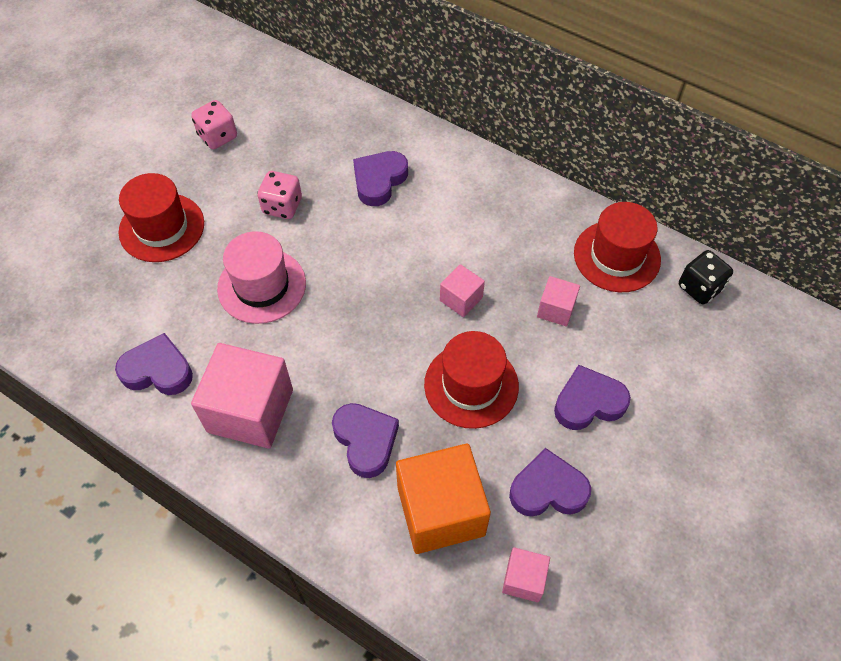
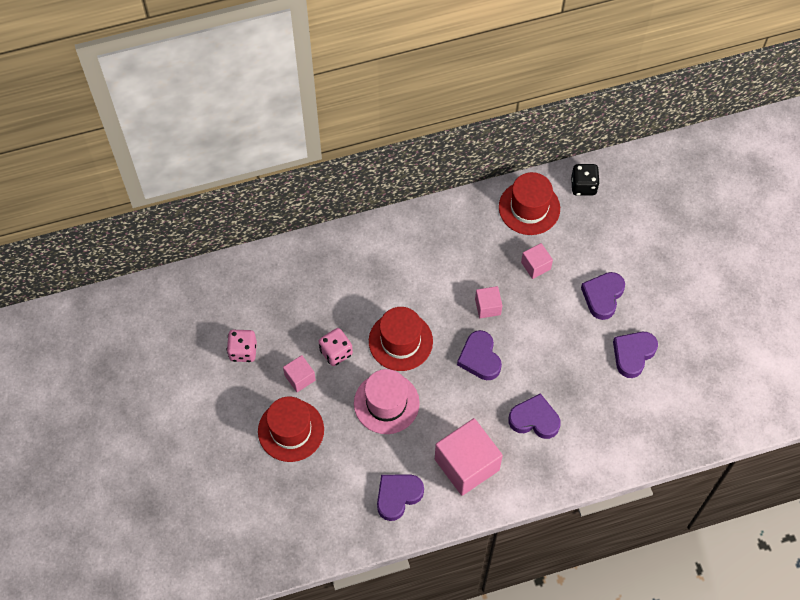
camera: 50 degrees left, 5 degrees up
(379, 181) = (365, 286): purple heart -> purple heart (480, 358)
(441, 511) = (603, 413): orange cube -> none
(471, 385) = (545, 344): red hat -> red hat (400, 341)
(523, 579) = (668, 402): pink cube -> pink cube (300, 378)

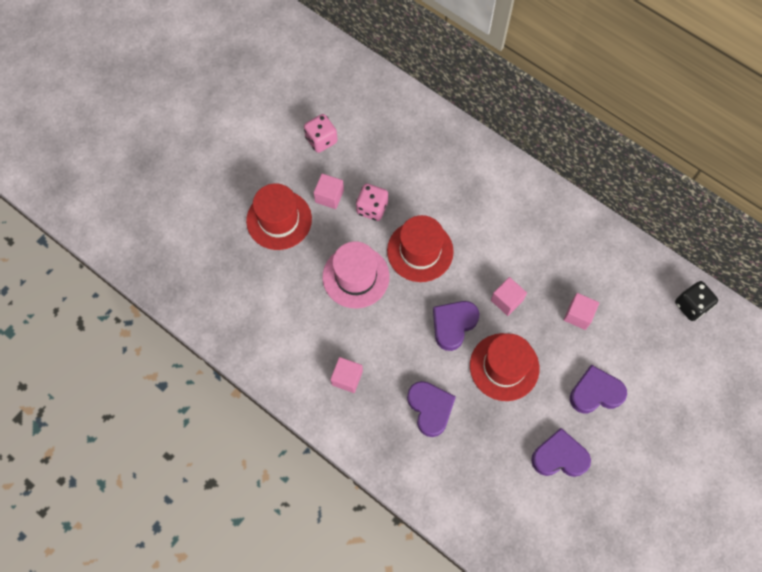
camera: 55 degrees right, 5 degrees up
(398, 496) = (279, 340): purple heart -> none
(467, 464) = (347, 378): pink cube -> pink cube, size x0.49
(529, 208) = (630, 273): red hat -> red hat (504, 367)

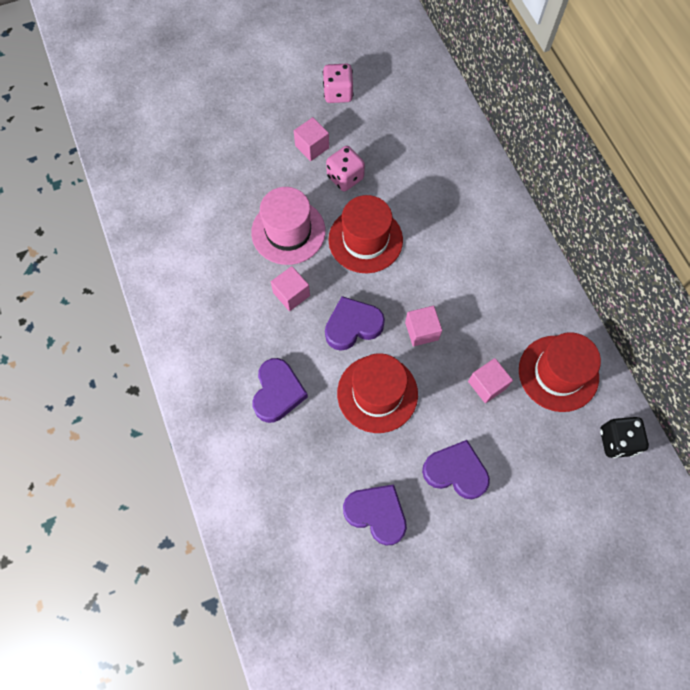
camera: 30 degrees right, 0 degrees up
(279, 220) = (251, 145): red hat -> red hat (558, 373)
(347, 378) = (218, 320): pink cube -> pink cube (291, 294)

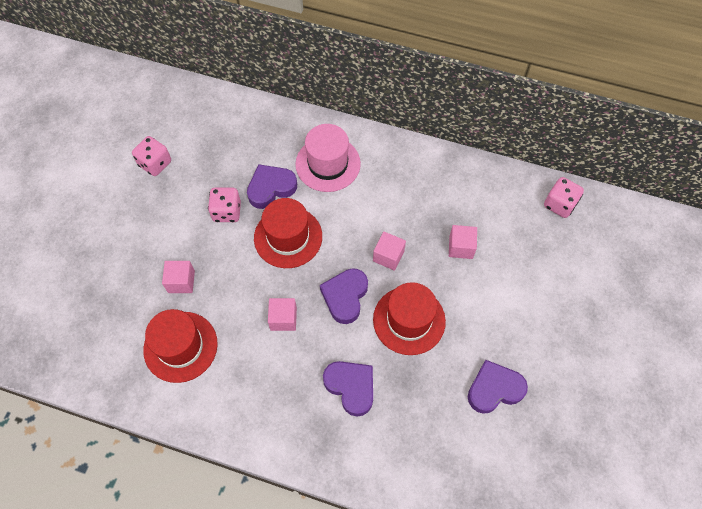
camera: 50 degrees left, 5 degrees down
(288, 231) = (232, 282): pink hat -> pink hat (328, 164)
(312, 147) = (180, 214): pink cube -> pink cube (181, 281)
(455, 471) = (504, 314): purple heart -> purple heart (271, 188)
(558, 373) = (488, 200): red hat -> red hat (180, 346)
(617, 441) = (559, 204): black dice -> pink dice

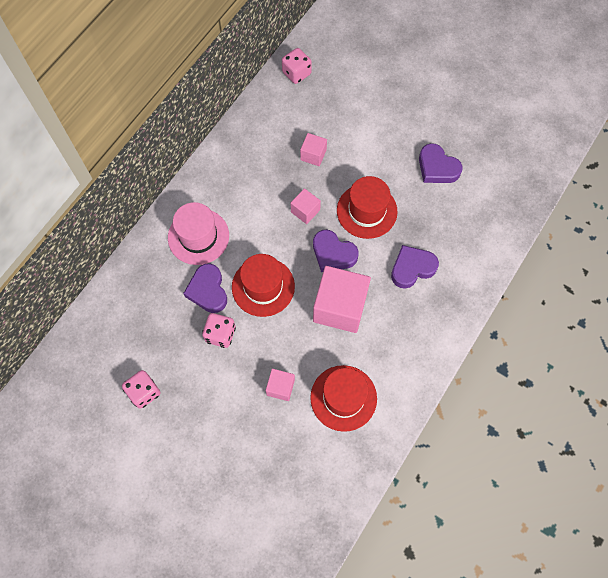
camera: 75 degrees left, 5 degrees up
(283, 319) = (340, 307): pink cube -> pink cube, size x2.02
(494, 389) = (437, 167): purple heart -> purple heart turned 45 degrees counterclockwise

